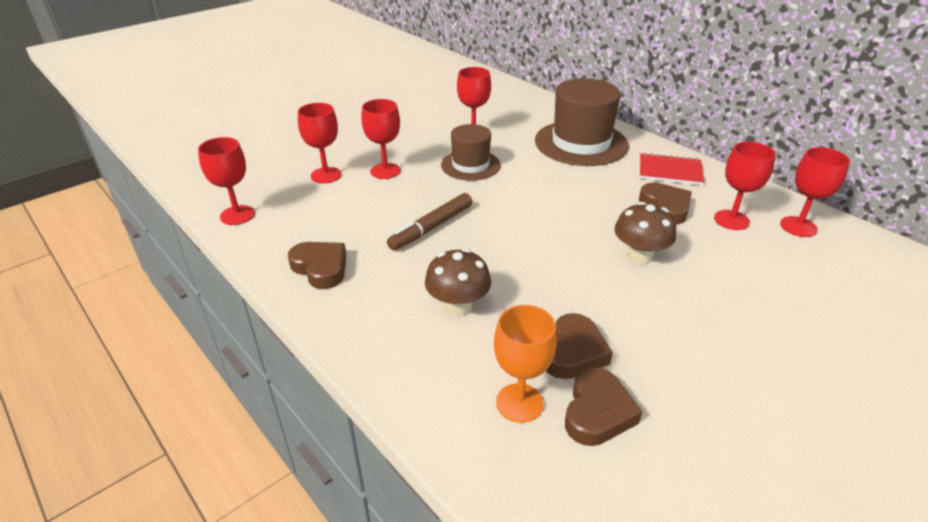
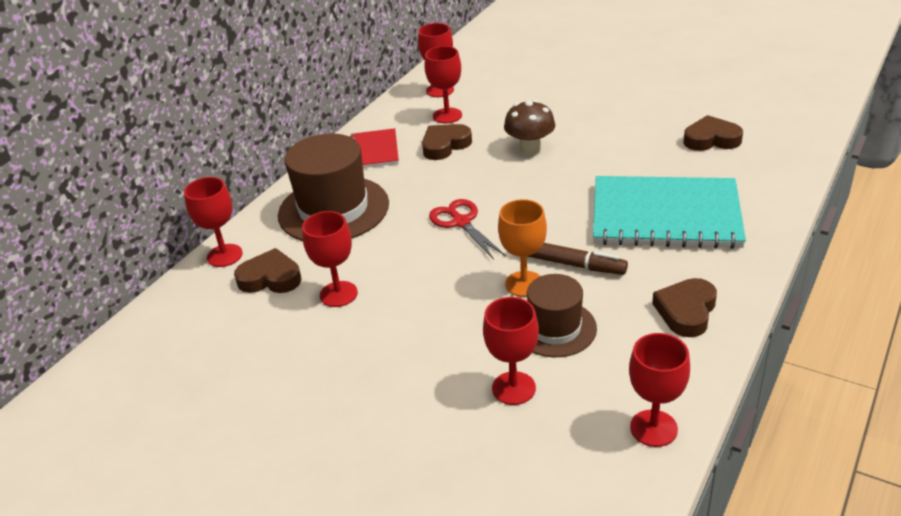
camera: 105 degrees left, 0 degrees up
(385, 171) = (473, 337): red goblet -> red goblet (224, 255)
(458, 306) = (665, 215): brown mushroom -> turquoise notebook
(470, 165) = (423, 273): brown hat -> brown hat (555, 328)
(519, 403) = (733, 166): orange goblet -> orange goblet (524, 284)
(526, 191) = (461, 222): none -> red scissors
(573, 352) = (667, 156): brown heart -> brown heart (270, 278)

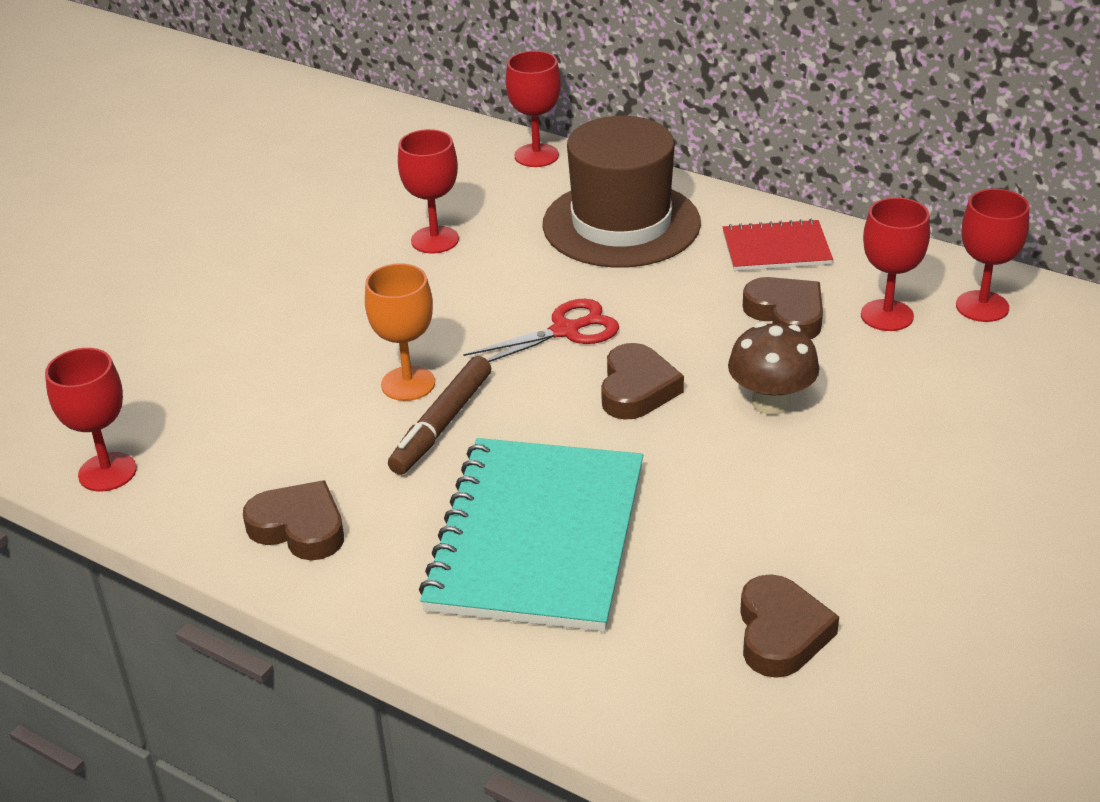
camera: 90 degrees right, 0 degrees up
(270, 278) = (481, 191): brown heart -> brown heart (637, 389)
(513, 388) = (219, 369): red goblet -> none
(555, 328) = (310, 406): brown hat -> none

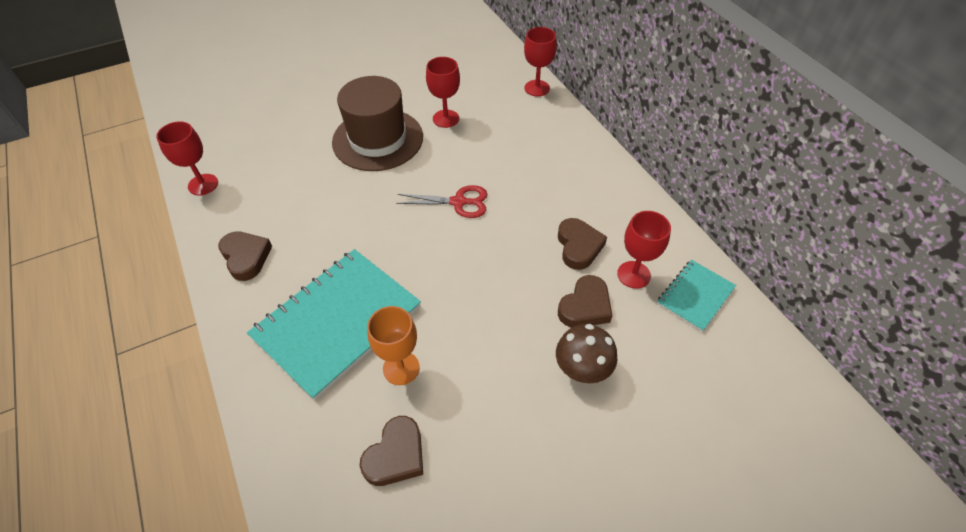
camera: 30 degrees right, 15 degrees up
(408, 384) = (361, 198): orange goblet -> orange goblet (401, 368)
(442, 424) = (355, 230): brown marker -> none
(621, 224) = (542, 148): brown hat -> brown hat (378, 139)
(637, 389) = (461, 256): brown heart -> brown heart (585, 306)
(771, 402) = (521, 300): brown mushroom -> brown mushroom (582, 369)
(776, 249) = (610, 201): red notebook -> none
(982, 306) = (695, 296): red goblet -> turquoise notebook

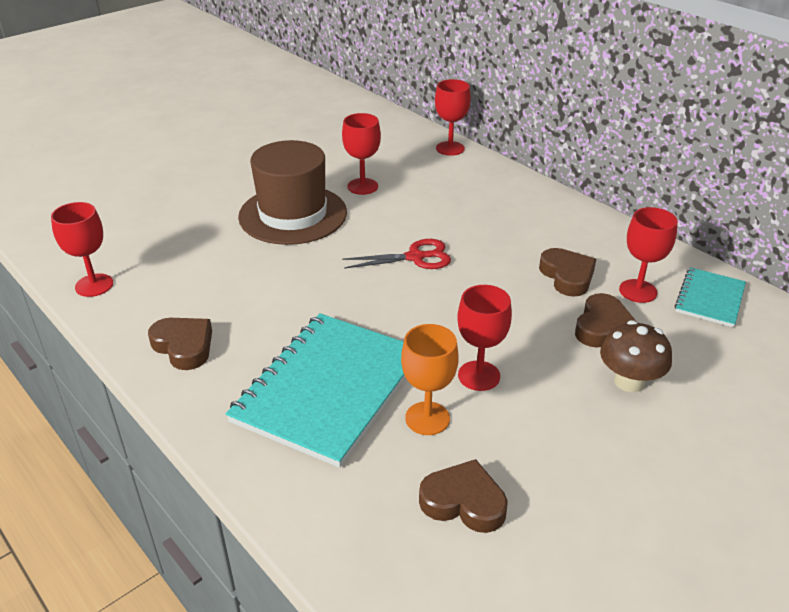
camera: 15 degrees left, 15 degrees down
(396, 455) = (463, 502): brown heart -> brown heart turned 90 degrees counterclockwise
(459, 335) = (479, 376): none -> red goblet

